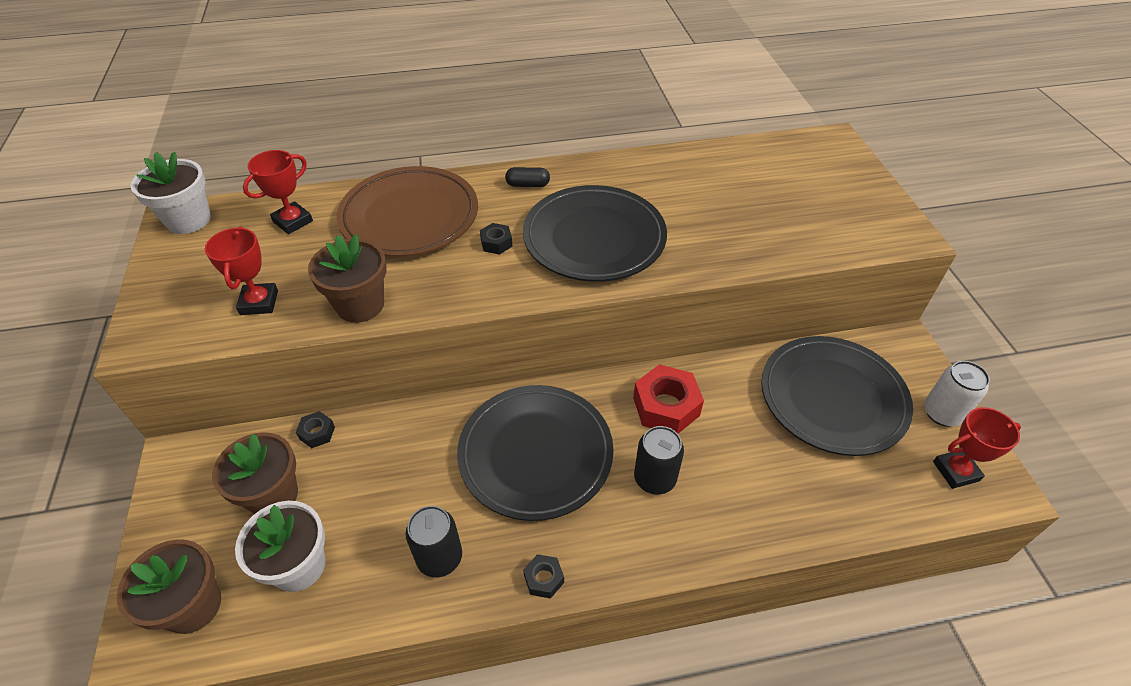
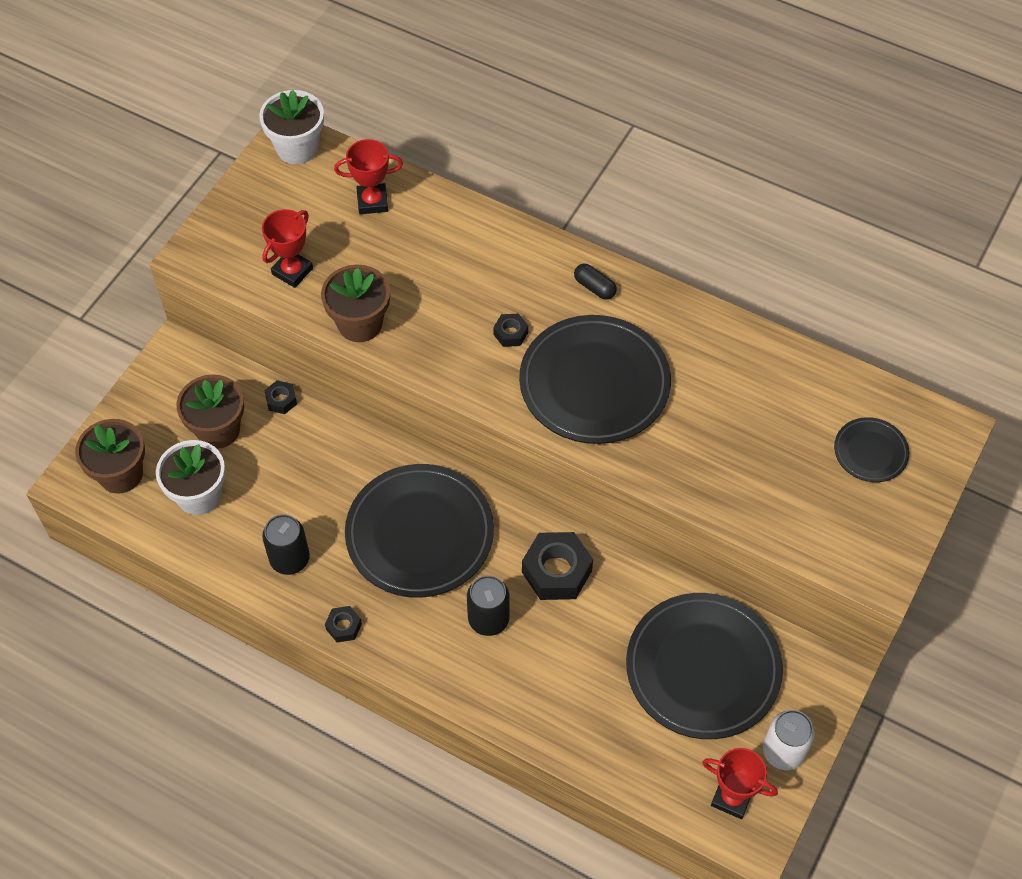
camera: 40 degrees right, 10 degrees up
(410, 217) = (466, 258): brown plate -> none
(666, 406) = (556, 571): red nut -> black nut
(811, 175) = (870, 452): none -> black plate

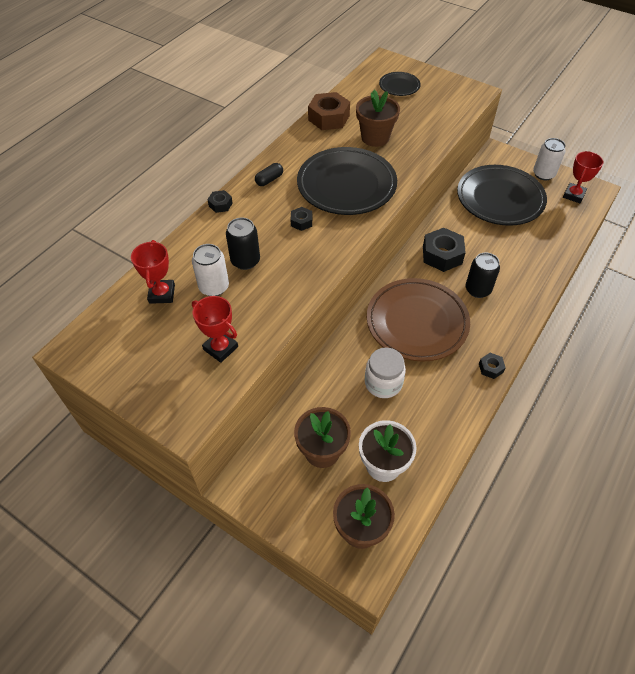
camera: 85 degrees left, 5 degrees down
(281, 400) = (299, 405): black nut -> black nut (220, 204)
(290, 559) = (439, 400): black can -> black can (245, 261)
(297, 148) = (87, 343): white flower pot -> none
(316, 493) = (383, 383): none -> white jar
(360, 323) = (280, 305): brown flower pot -> brown flower pot (375, 137)
(386, 251) = (214, 287): none -> white can
(420, 534) = (417, 322): black plate -> brown plate
(757, 351) = (328, 118): none -> brown nut

